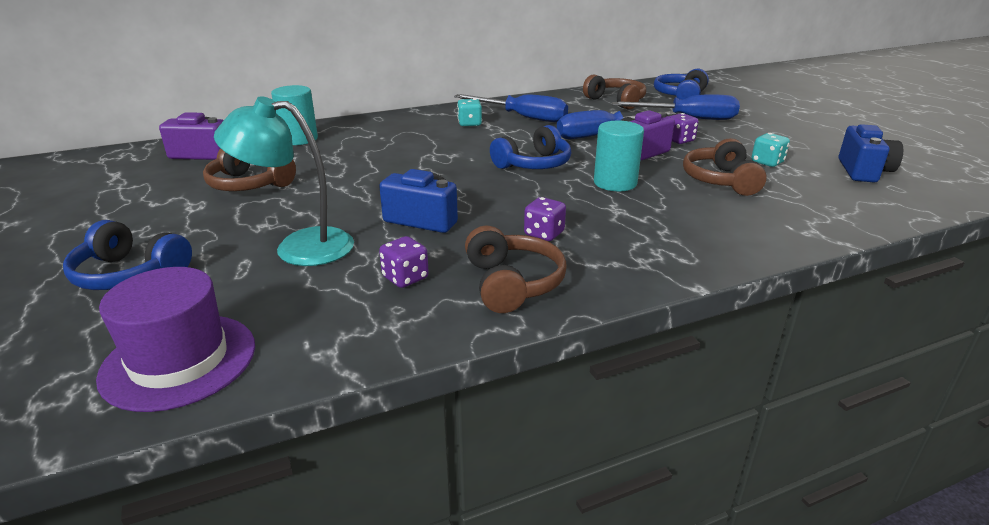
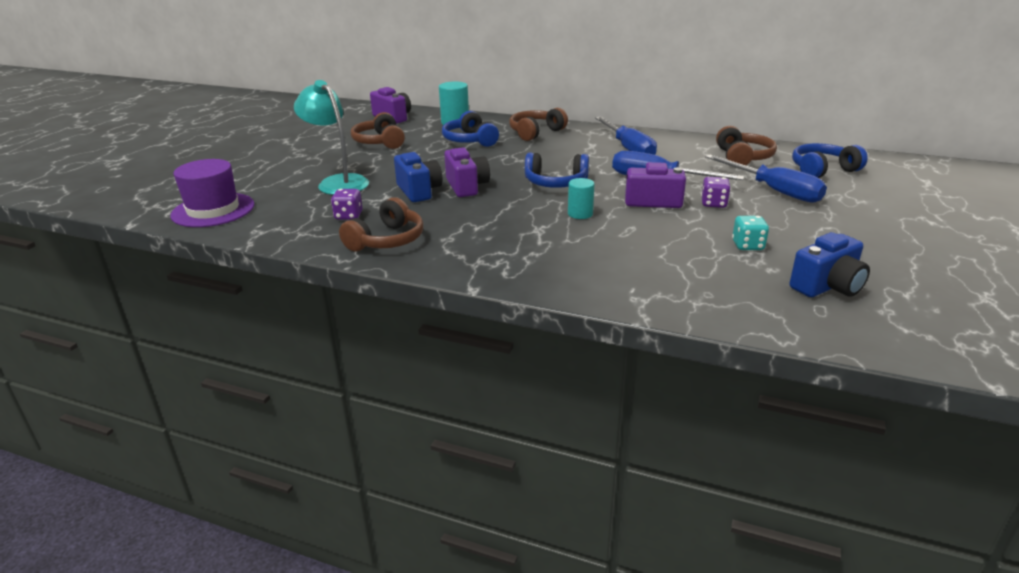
camera: 45 degrees right, 0 degrees up
(129, 274) = (259, 168): blue headphones -> blue headphones (469, 140)
(462, 196) = (466, 186): none -> purple camera
(469, 124) = (579, 142): turquoise dice -> none
(544, 234) = (461, 224): purple dice -> none
(615, 183) = (580, 214): turquoise cylinder -> turquoise cylinder, size x0.65
(720, 180) = (665, 242): brown headphones -> brown headphones (535, 132)

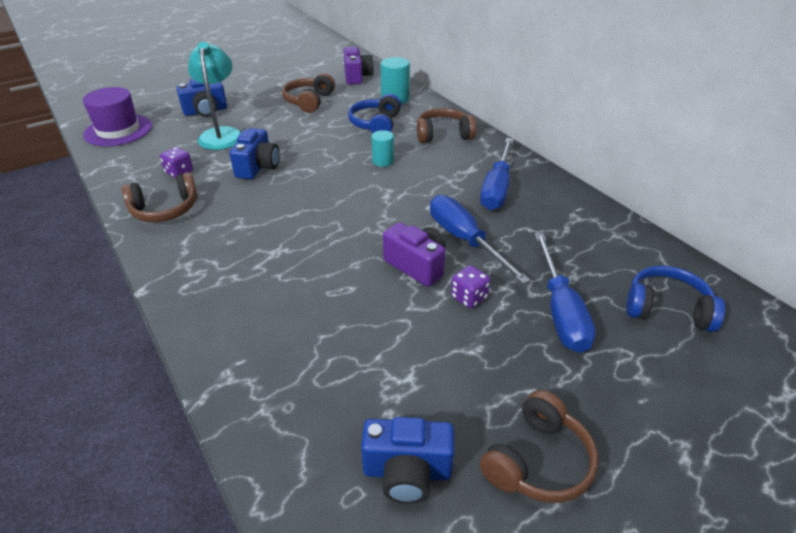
camera: 35 degrees right, 10 degrees up
(286, 173) = (205, 111): none -> blue camera
(466, 186) = (297, 177): purple camera -> none
(555, 183) = (369, 203): blue headphones -> none
(580, 214) = (333, 250): turquoise cylinder -> turquoise cylinder (383, 161)
(743, 157) = (599, 249): brown headphones -> brown headphones (538, 461)
(747, 245) = (416, 370): turquoise dice -> none

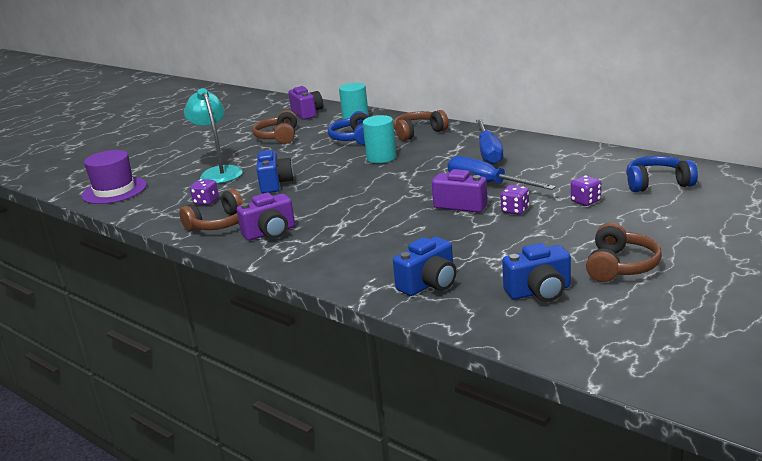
camera: 15 degrees left, 15 degrees down
(199, 241) = (270, 233): none -> purple camera
(205, 111) = (186, 162): blue camera -> blue camera (429, 284)
(383, 161) = (381, 158): turquoise cylinder -> turquoise cylinder, size x1.54
(560, 311) = (585, 201): blue screwdriver -> purple dice

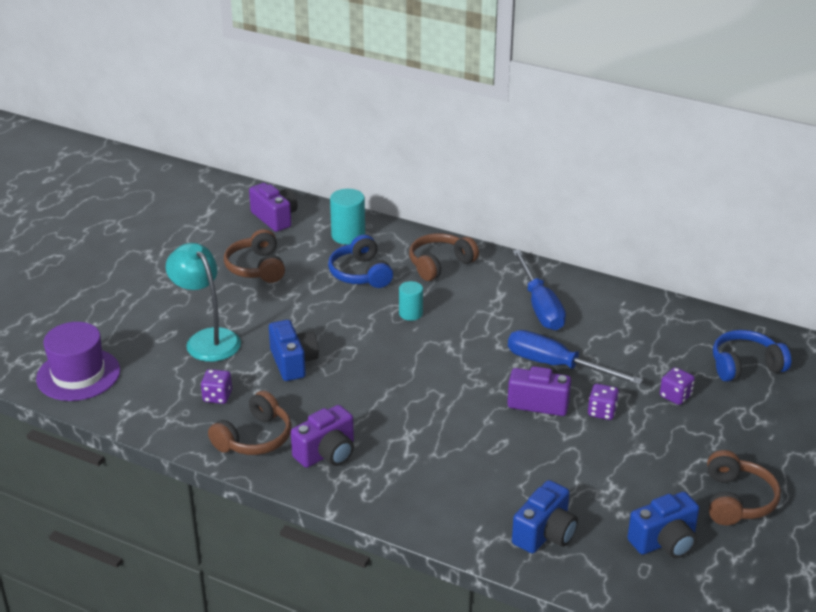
camera: 15 degrees left, 10 degrees up
(381, 158) = (410, 314): turquoise cylinder -> turquoise cylinder, size x0.65

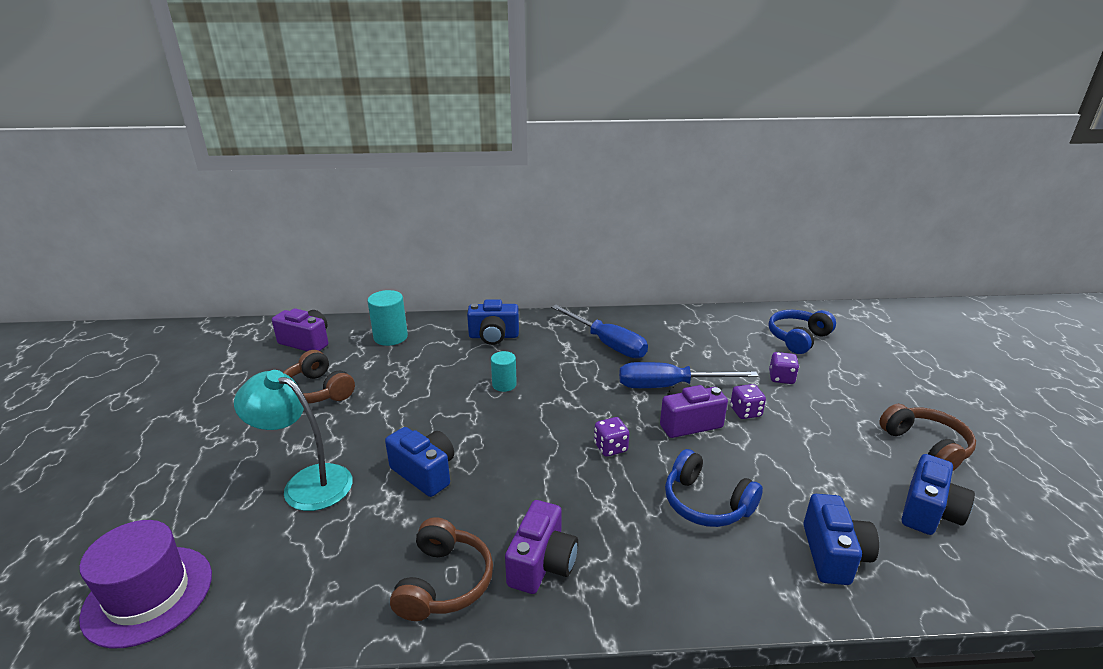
camera: 30 degrees left, 5 degrees down
(217, 397) = (362, 548): purple dice -> purple dice (610, 447)
(360, 274) = (428, 365): blue headphones -> blue headphones (706, 503)
(440, 264) = (494, 336): brown headphones -> blue camera

